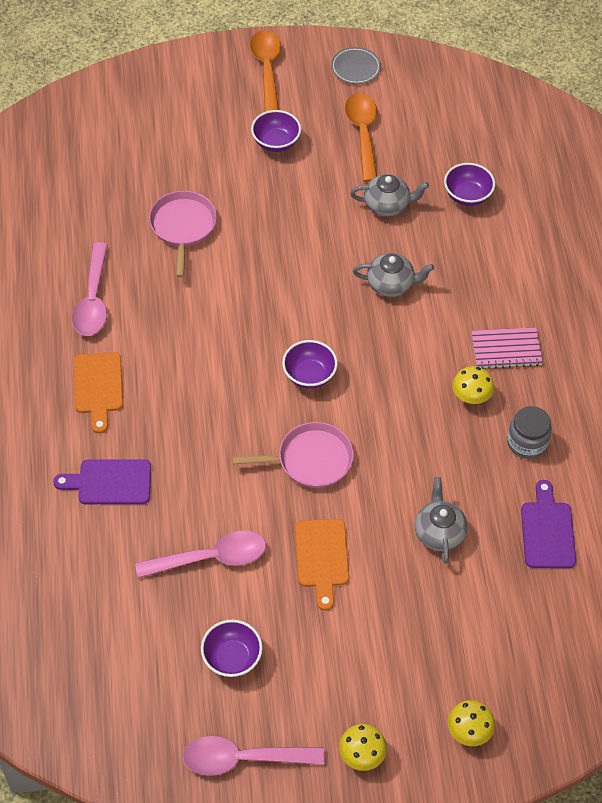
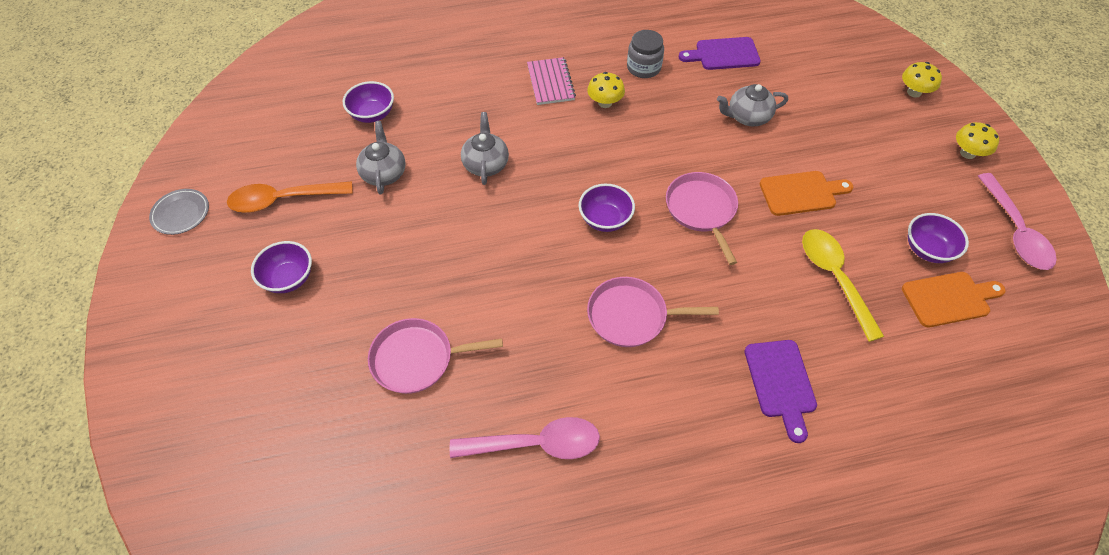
camera: 95 degrees left, 0 degrees up
(98, 387) = (661, 416): orange cutting board -> orange cutting board (949, 298)
(197, 380) = (631, 316): none -> pink pan
(211, 558) = (834, 278): pink spoon -> yellow spoon
(267, 69) = (167, 299): orange spoon -> none

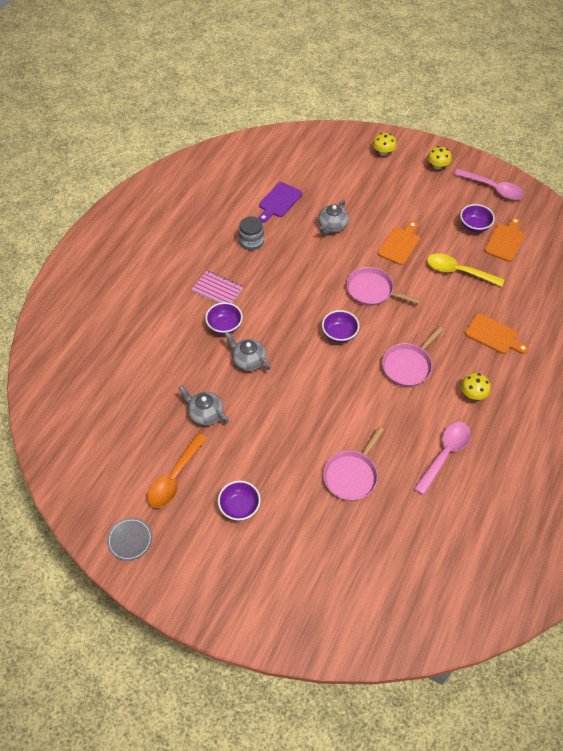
camera: 50 degrees left, 0 degrees up
(372, 114) = (150, 391): purple bowl -> purple bowl (224, 326)
(605, 103) = (259, 277): yellow mushroom -> yellow mushroom (473, 394)
(781, 383) = (493, 335): purple cutting board -> orange cutting board

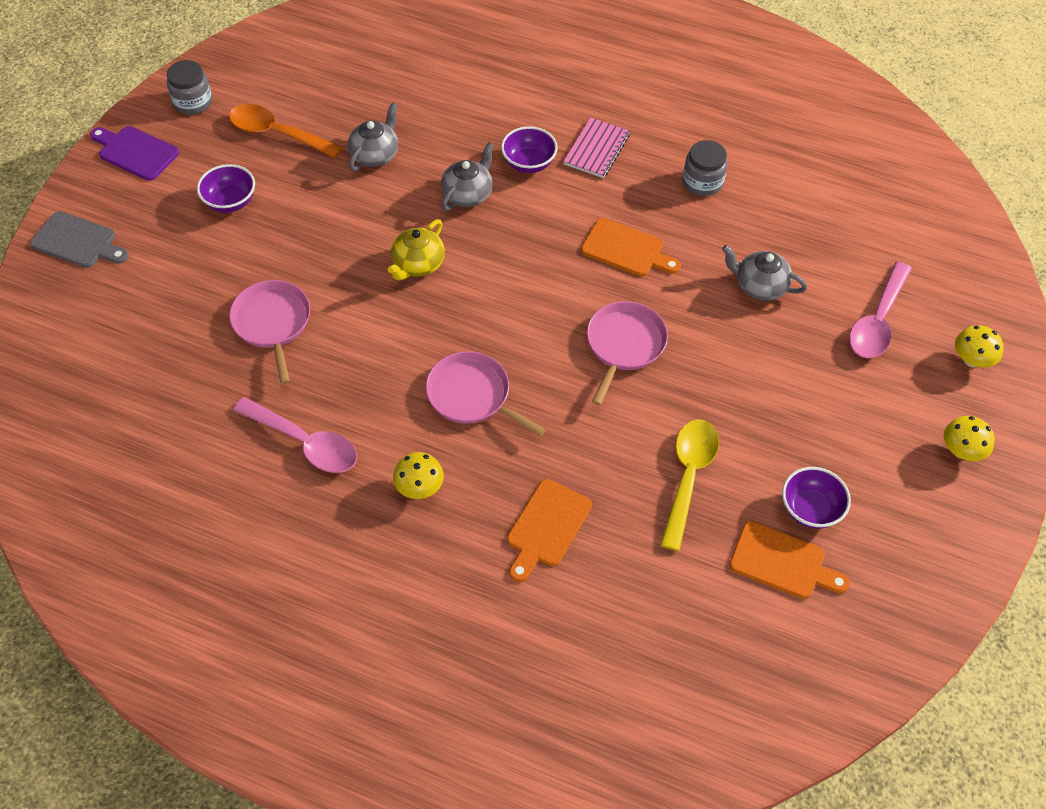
camera: 85 degrees right, 0 degrees up
(130, 540) = (193, 102): grey plate -> grey jar
(269, 615) = (77, 241): none -> grey cutting board
(279, 201) = (800, 212): purple cutting board -> purple cutting board (135, 152)
(306, 390) = (418, 264): none -> yellow teapot
(339, 334) = (527, 302): purple bowl -> none
(351, 475) = (272, 323): pink pan -> pink pan turned 45 degrees clockwise
(400, 244) = (738, 385): orange cutting board -> orange cutting board (626, 249)
(493, 188) = (925, 549): pink spoon -> pink spoon (877, 321)

